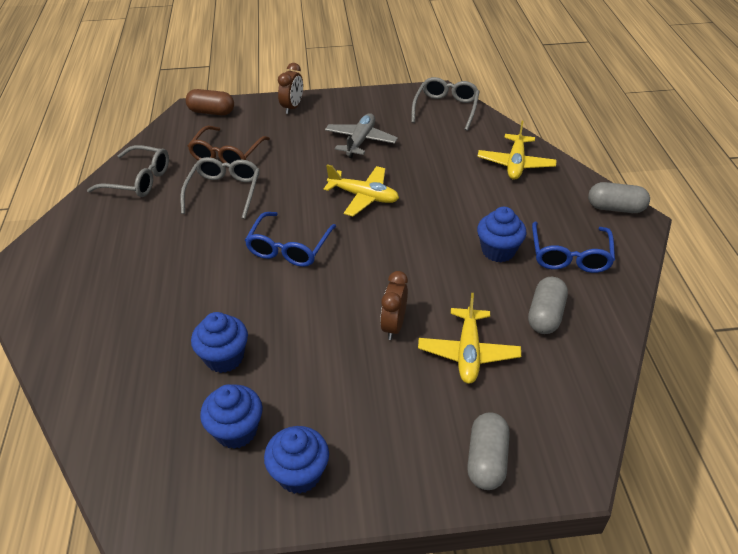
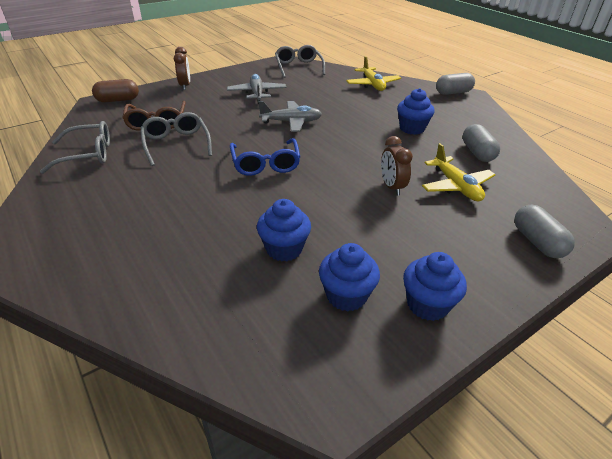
camera: 30 degrees left, 5 degrees down
(363, 196) = (291, 122): yellow plane -> grey plane
(570, 255) = (455, 120): blue glasses -> none

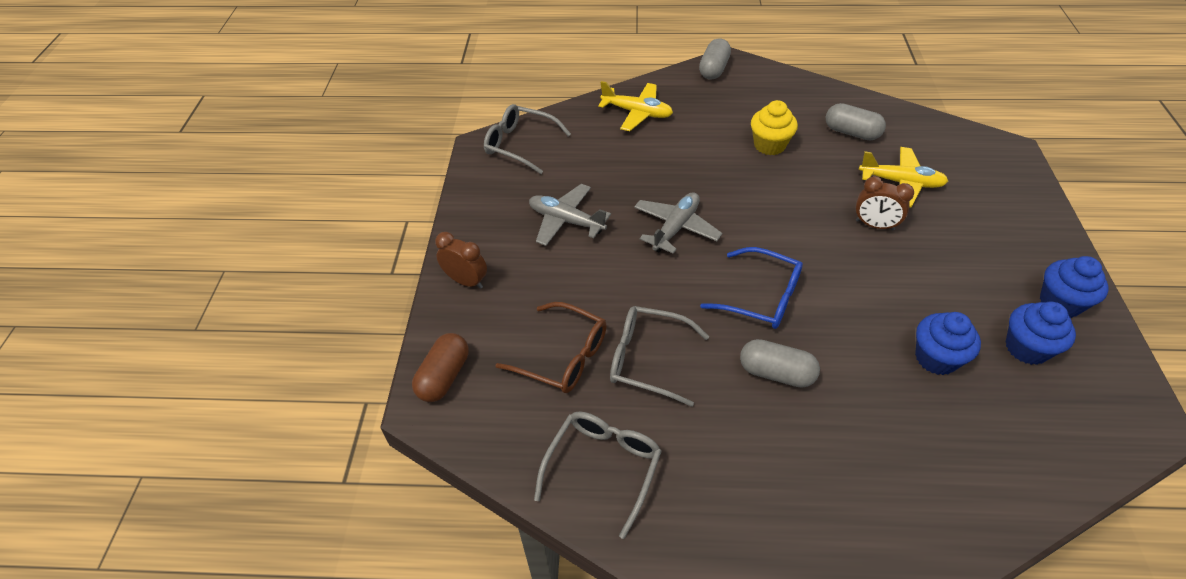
camera: 50 degrees left, 10 degrees up
(412, 128) = (769, 145): blue cupcake -> yellow cupcake
(537, 242) = (1011, 189): grey capsule -> grey capsule (776, 373)

